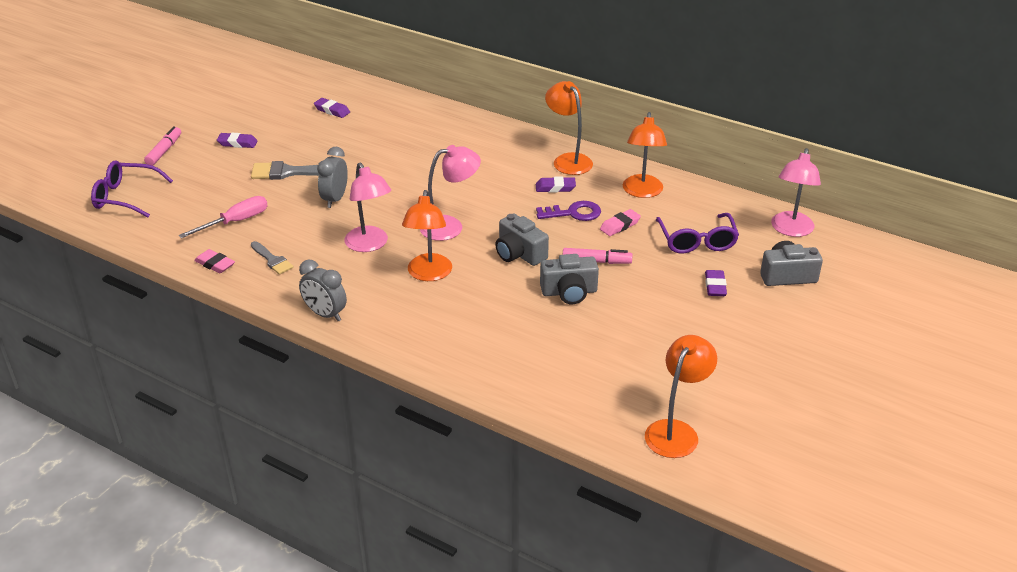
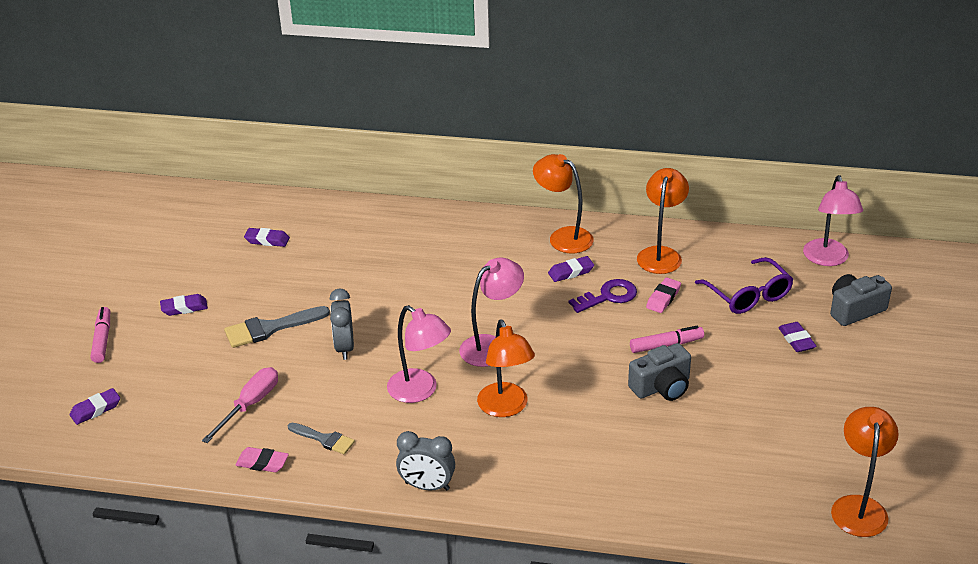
camera: 20 degrees left, 0 degrees up
(125, 197) = (95, 409): purple glasses -> purple eraser
(519, 254) = (583, 358): grey camera -> none
(642, 192) = (661, 254): orange lamp -> orange lamp turned 150 degrees counterclockwise

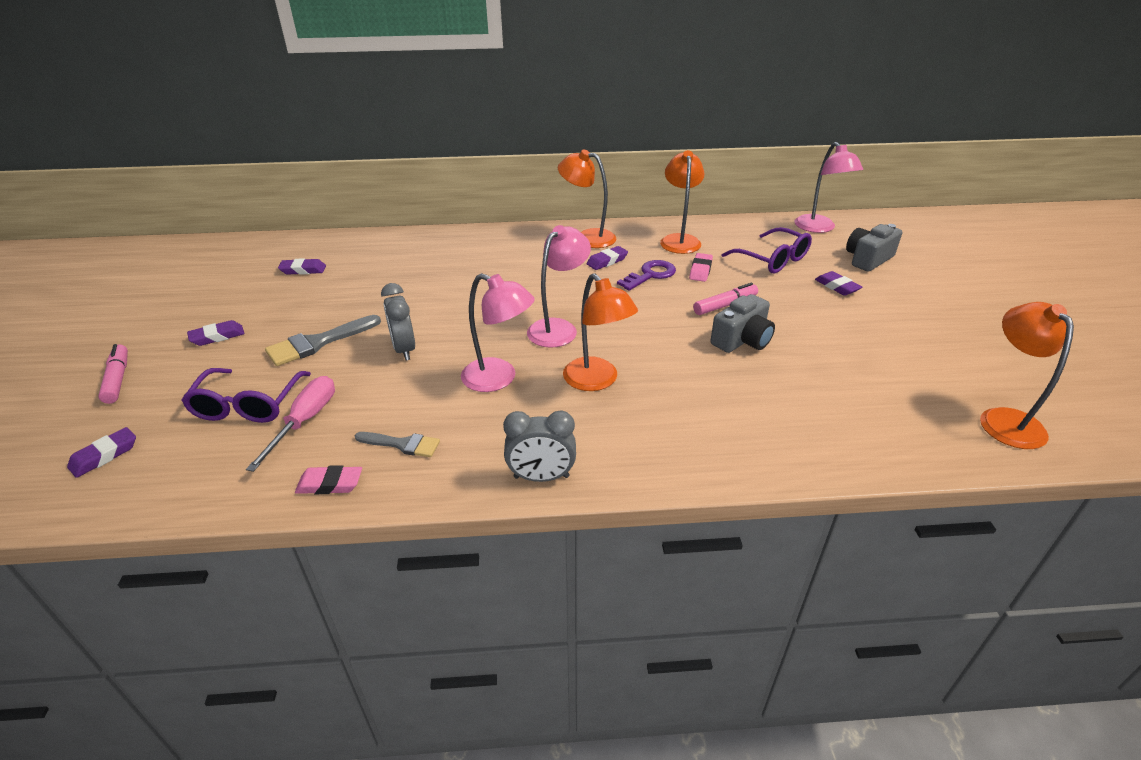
camera: 15 degrees left, 0 degrees up
(205, 383) = (248, 405): none -> purple glasses

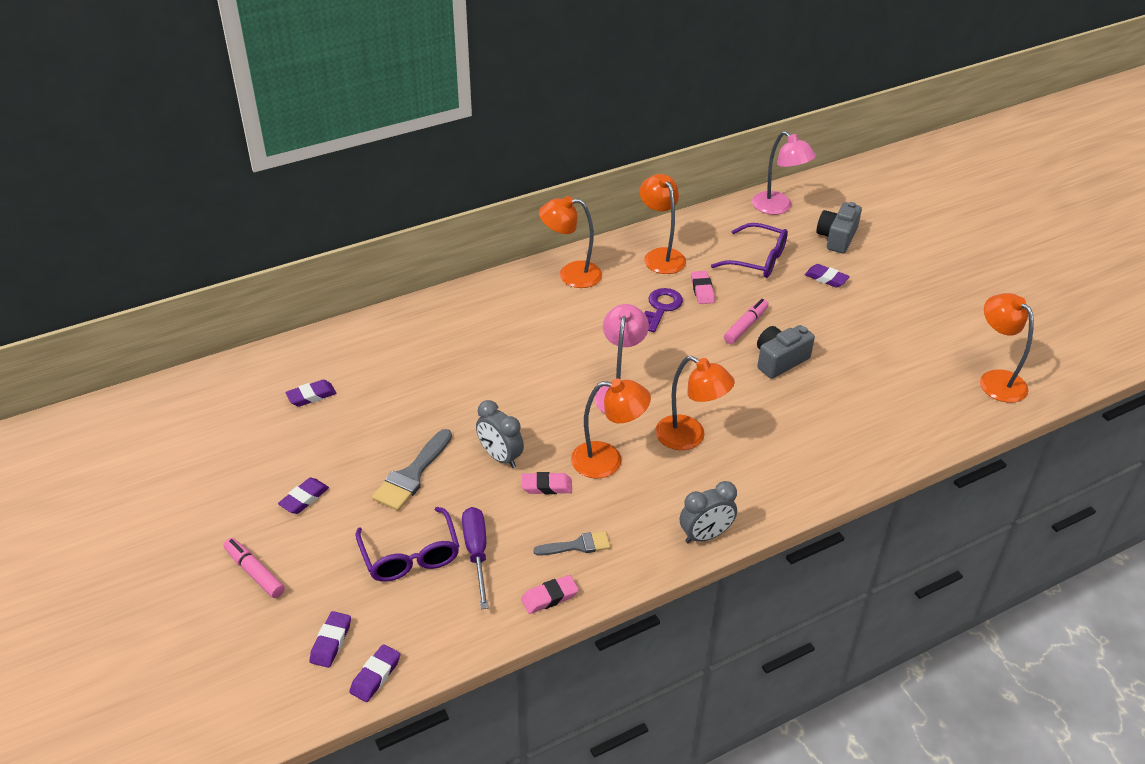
camera: 25 degrees left, 5 degrees up
(305, 421) = (477, 553): pink screwdriver -> purple screwdriver
(422, 384) = (547, 486): none -> pink eraser
(499, 379) = (607, 460): pink lamp -> orange lamp
(607, 261) = (610, 301): purple eraser -> purple eraser (375, 676)
(742, 340) = (779, 360): grey camera -> grey camera turned 150 degrees counterclockwise

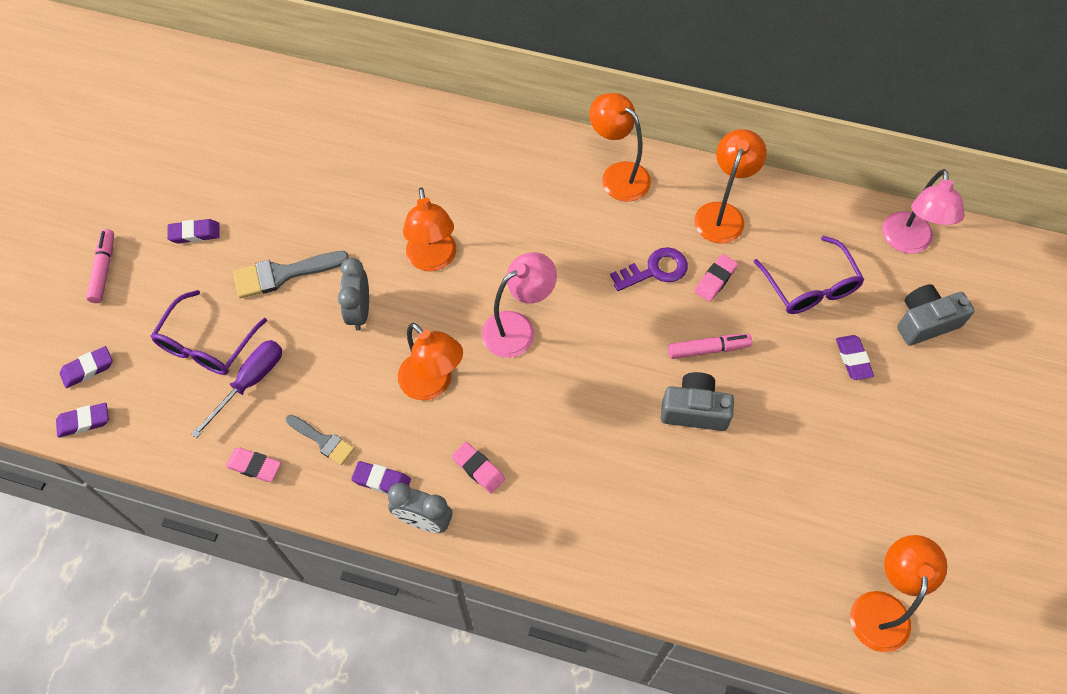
camera: 45 degrees right, 20 degrees up
(311, 396) = (294, 144): purple eraser -> purple eraser (382, 481)
(547, 486) = (361, 368): pink eraser -> pink eraser (478, 469)
(689, 437) = (521, 419): orange lamp -> orange lamp (433, 260)

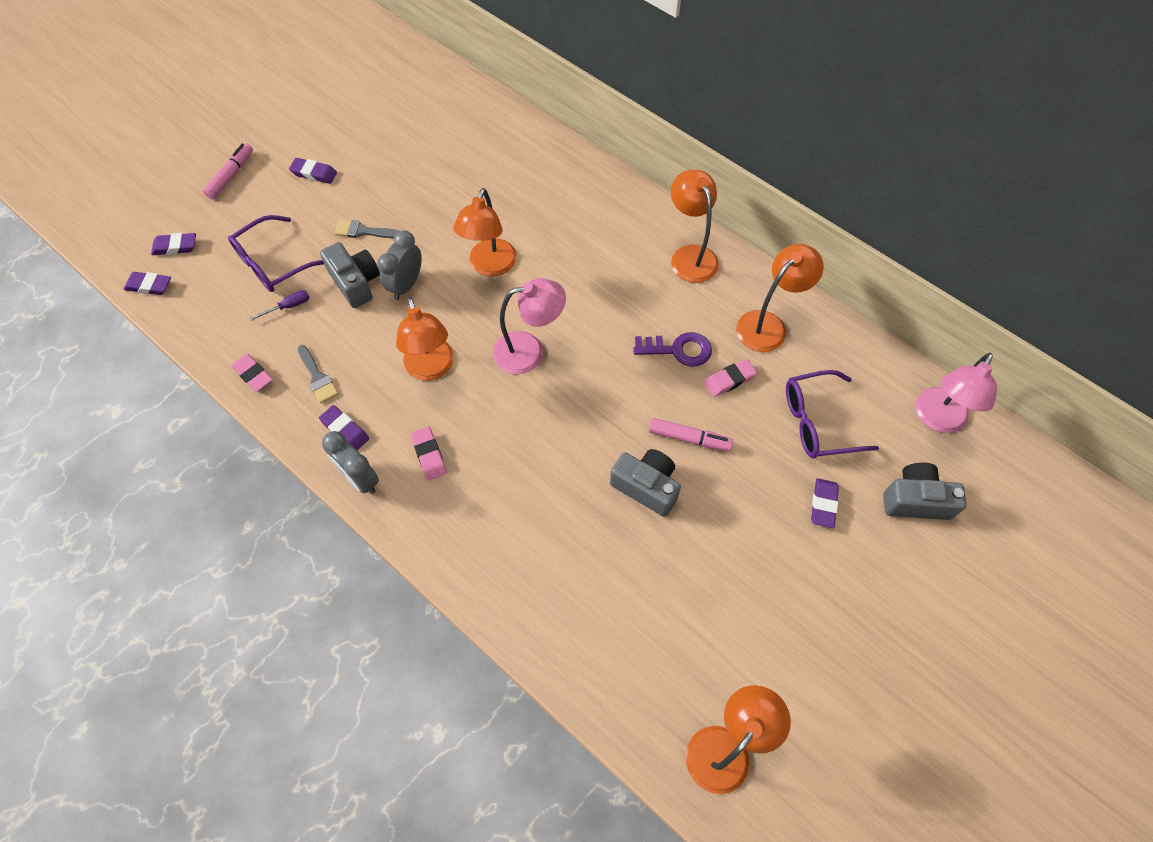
camera: 25 degrees right, 0 degrees up
(250, 382) = (288, 306): purple screwdriver -> purple screwdriver, size x0.56
(283, 274) = (363, 231): grey brush -> grey brush, size x0.63
(306, 329) = (355, 282): none -> grey camera
(810, 287) = (817, 422): purple glasses -> purple glasses turned 75 degrees clockwise

